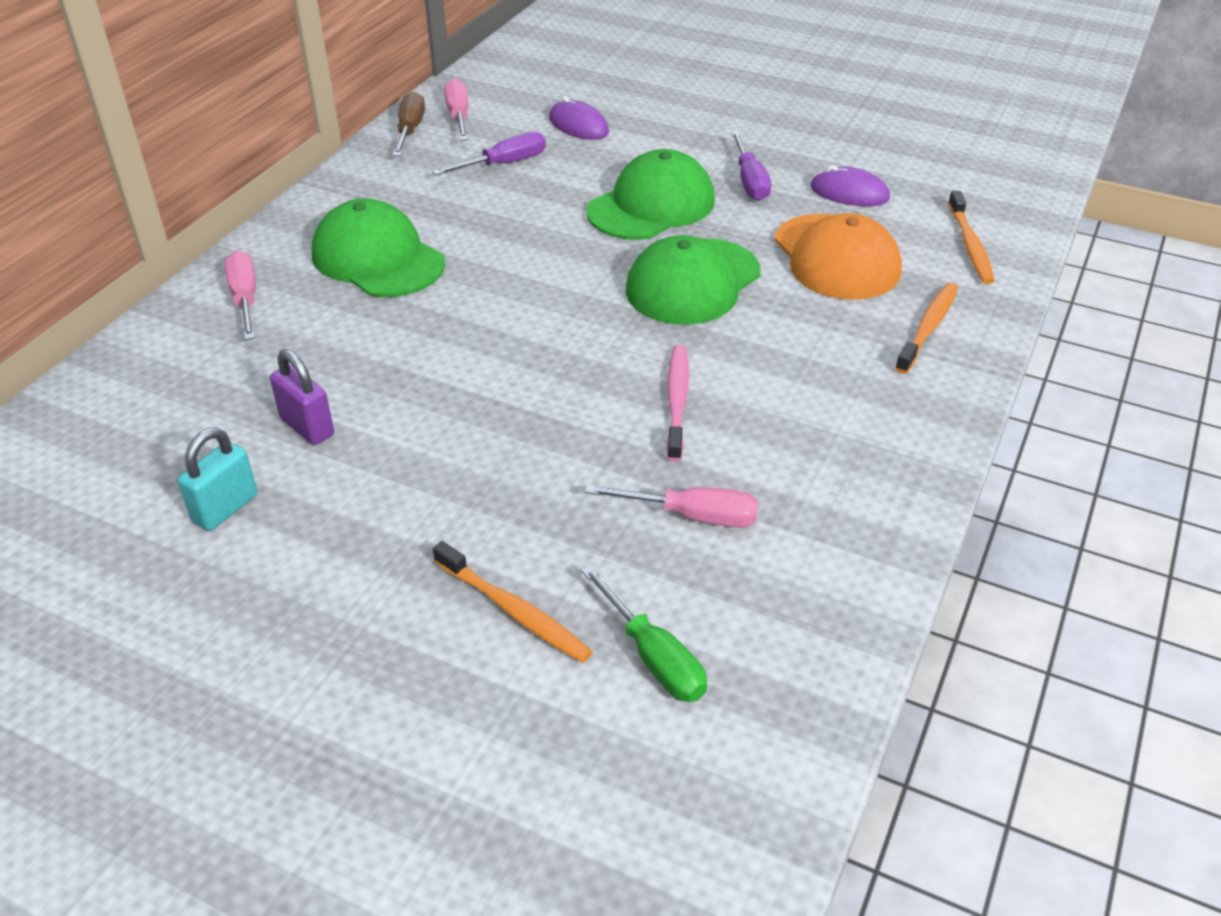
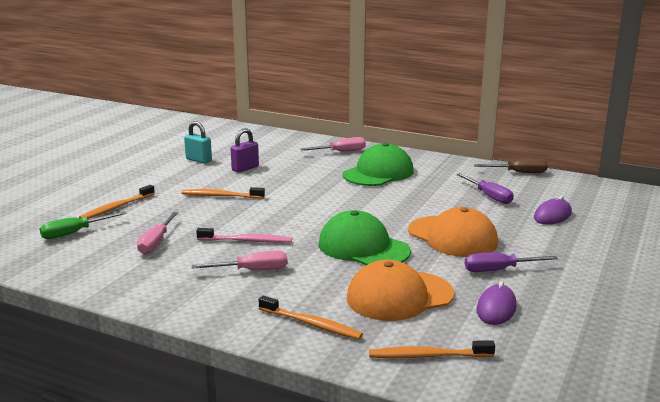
camera: 90 degrees right, 20 degrees down
(458, 116) = (544, 183): pink screwdriver -> pink screwdriver (252, 270)
(465, 450) = (221, 196): none -> orange toothbrush
(651, 206) = (452, 237): green cap -> orange cap

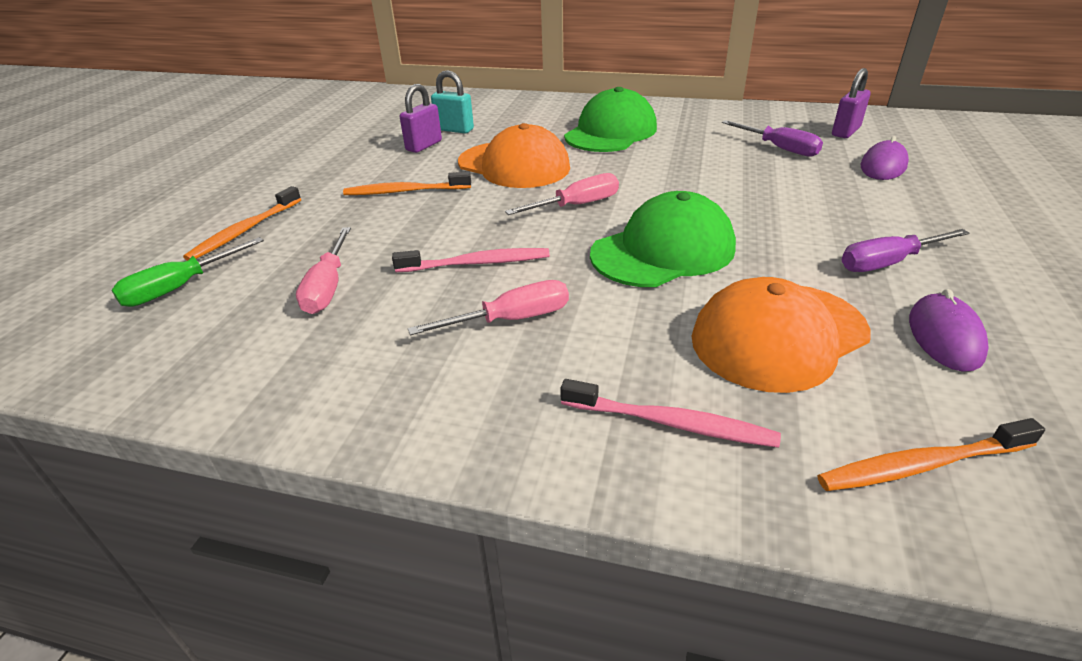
camera: 10 degrees left, 15 degrees up
(198, 160) = (352, 141): turquoise padlock -> turquoise padlock (454, 130)
(311, 324) = (670, 423): orange toothbrush -> pink toothbrush
(341, 152) = (544, 109): pink screwdriver -> pink screwdriver (577, 205)
(363, 247) = (663, 251): green cap -> green cap turned 120 degrees clockwise
(452, 237) = (778, 215): orange cap -> orange cap (514, 165)
(519, 173) = (790, 112): brown screwdriver -> none
(548, 190) = (845, 132): none -> purple padlock

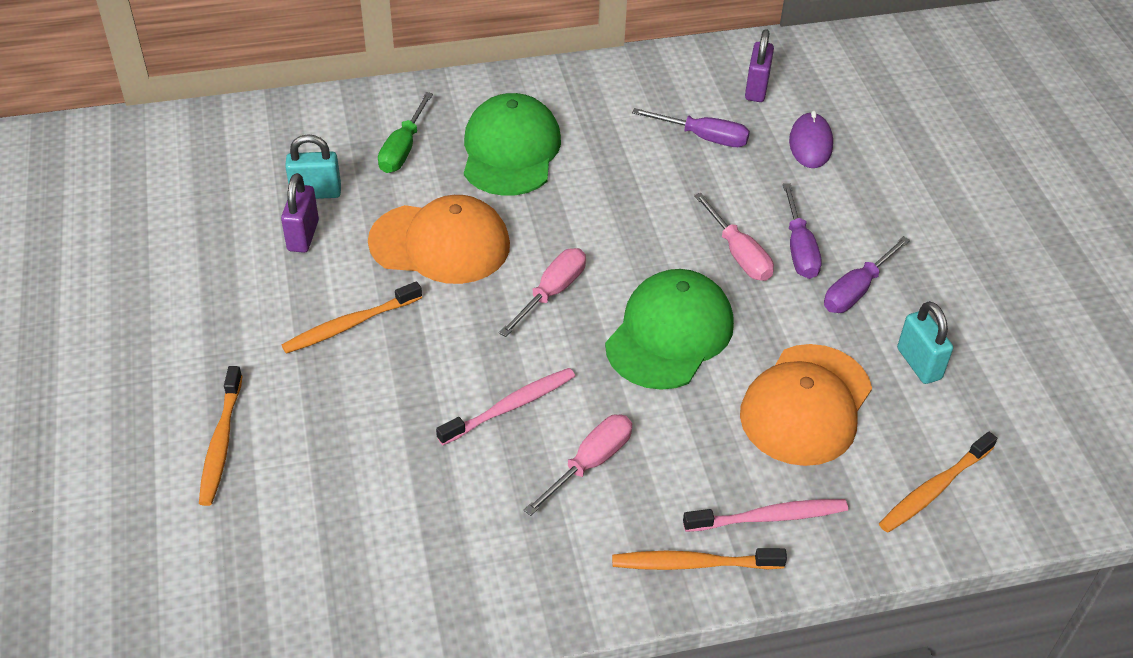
camera: 30 degrees left, 10 degrees up
(180, 287) = (235, 540): green screwdriver -> green screwdriver (403, 149)
(328, 287) = (391, 486): pink screwdriver -> pink screwdriver (739, 254)
(548, 438) = (694, 564): none -> orange toothbrush
(836, 224) = (799, 249): none -> purple screwdriver
(944, 336) = (919, 364): purple mouse -> turquoise padlock

